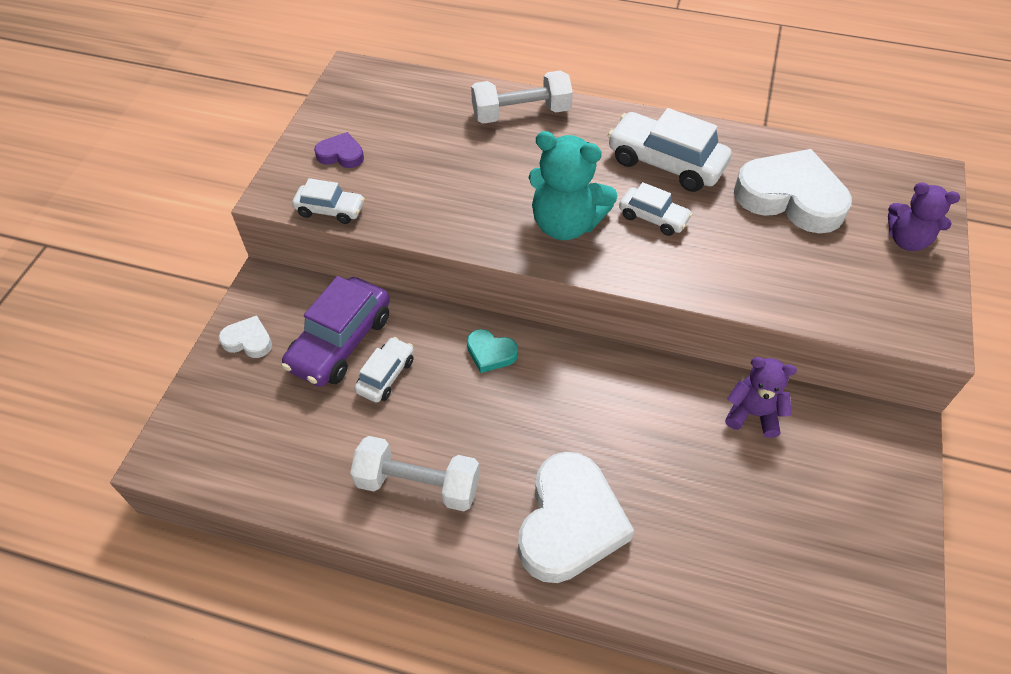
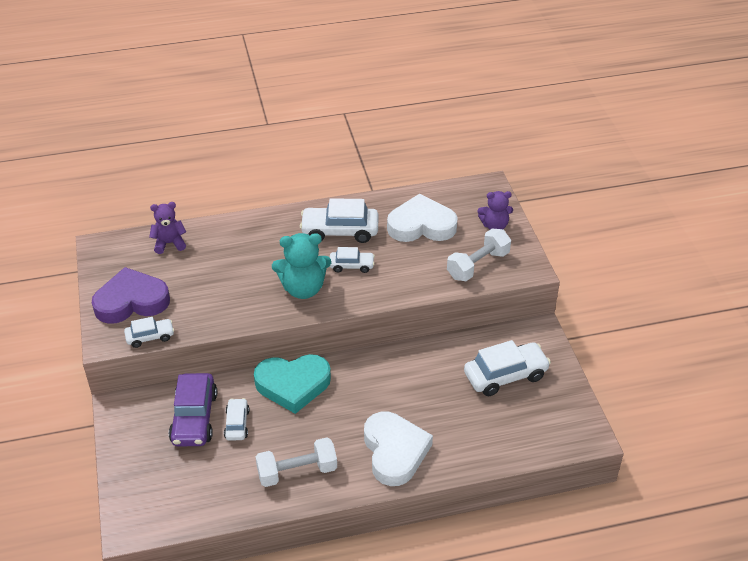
camera: 30 degrees left, 10 degrees down
(248, 340) = (132, 443): white heart -> none
(341, 154) = (131, 301): purple heart -> purple heart, size x2.14
(490, 353) = (293, 385): turquoise heart -> turquoise heart, size x2.14
(521, 113) = (232, 233): white dumbbell -> white dumbbell (478, 265)
(753, 414) = (460, 354): purple teddy bear -> purple teddy bear (169, 243)
(807, 481) = (505, 375): none -> white car

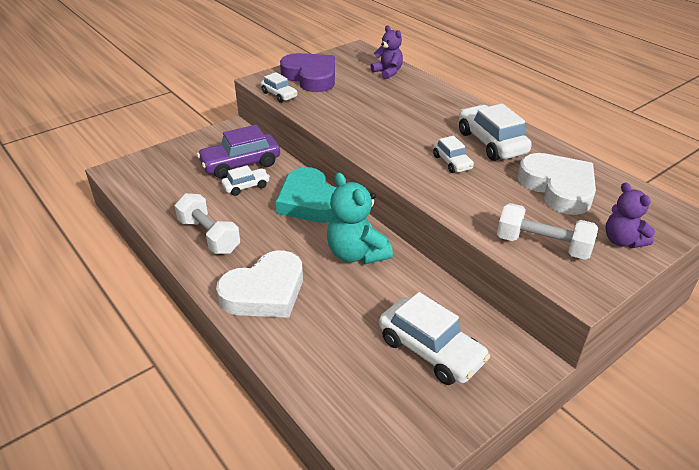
camera: 65 degrees right, 5 degrees down
(303, 288) = (395, 145): turquoise teddy bear -> turquoise teddy bear (356, 254)

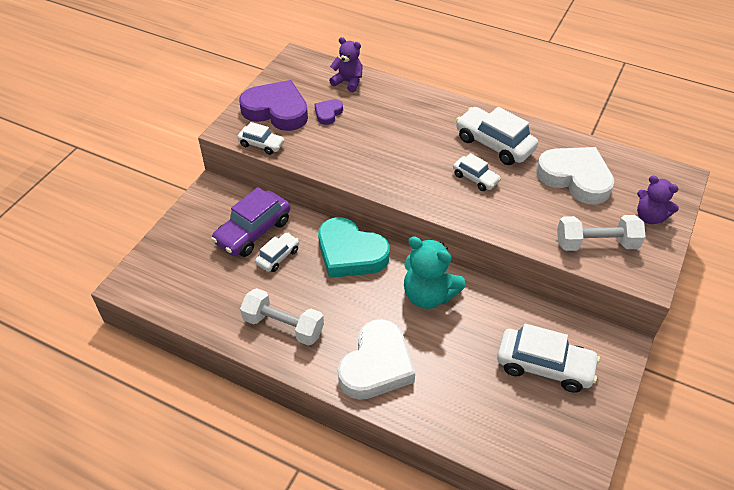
camera: 25 degrees left, 10 degrees up
(352, 88) = (328, 113): none -> purple heart

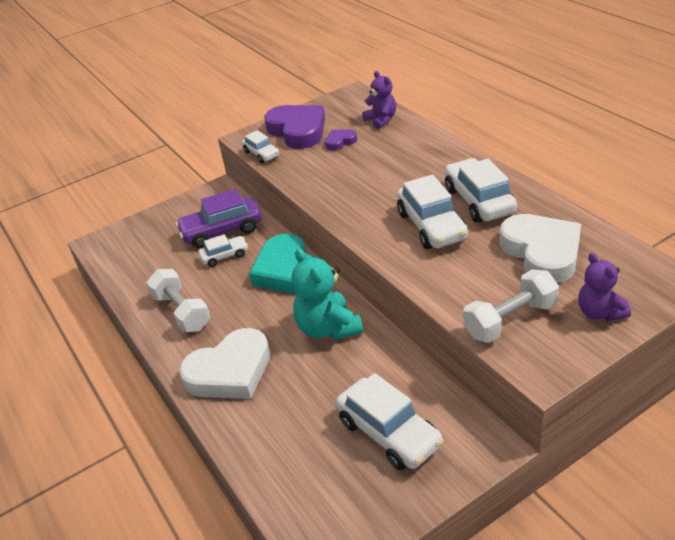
camera: 35 degrees right, 10 degrees down
(475, 178) = (431, 226): white car -> white car, size x1.78
(596, 244) = (510, 320): white dumbbell -> white dumbbell turned 60 degrees counterclockwise

